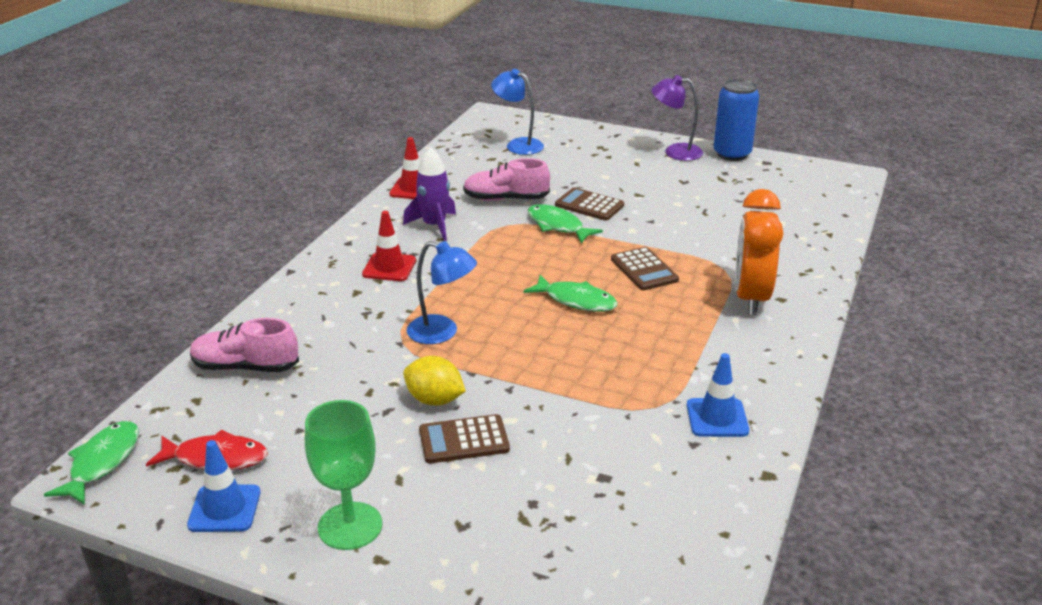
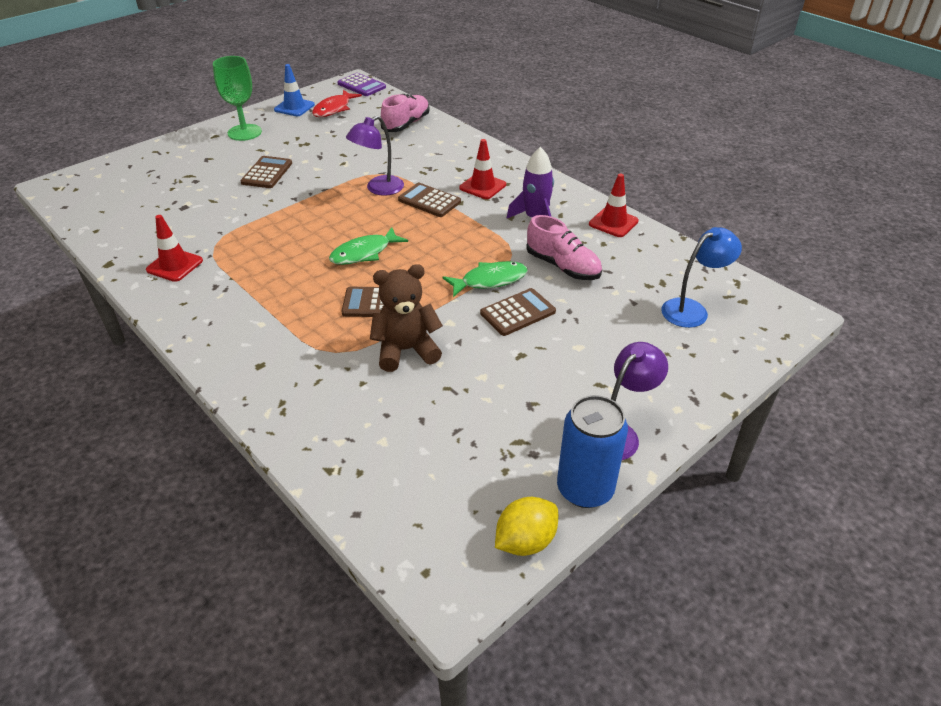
camera: 115 degrees right, 10 degrees up
(102, 462) = (361, 85): green fish -> purple calculator
(434, 400) = (312, 172): yellow lemon -> yellow lemon (525, 541)
(442, 333) = (378, 189): blue lamp -> purple lamp
(444, 291) = (429, 201): none -> brown calculator
(506, 199) = (563, 266): pink shoe -> pink shoe turned 105 degrees clockwise
(686, 239) = (406, 350): none -> brown teddy bear
(717, 418) = (174, 265): blue traffic cone -> red traffic cone
(751, 298) = (279, 347): orange clock -> none

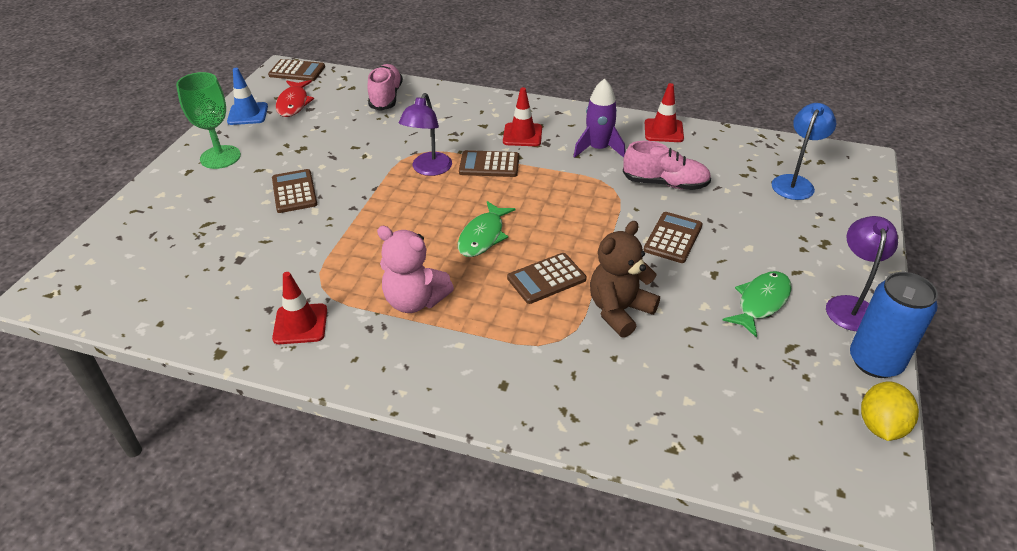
camera: 30 degrees left, 0 degrees up
(264, 280) = (415, 301): none -> pink teddy bear
(361, 85) = (297, 71): purple calculator -> brown calculator
(490, 280) = (621, 219): green fish -> green fish (761, 302)

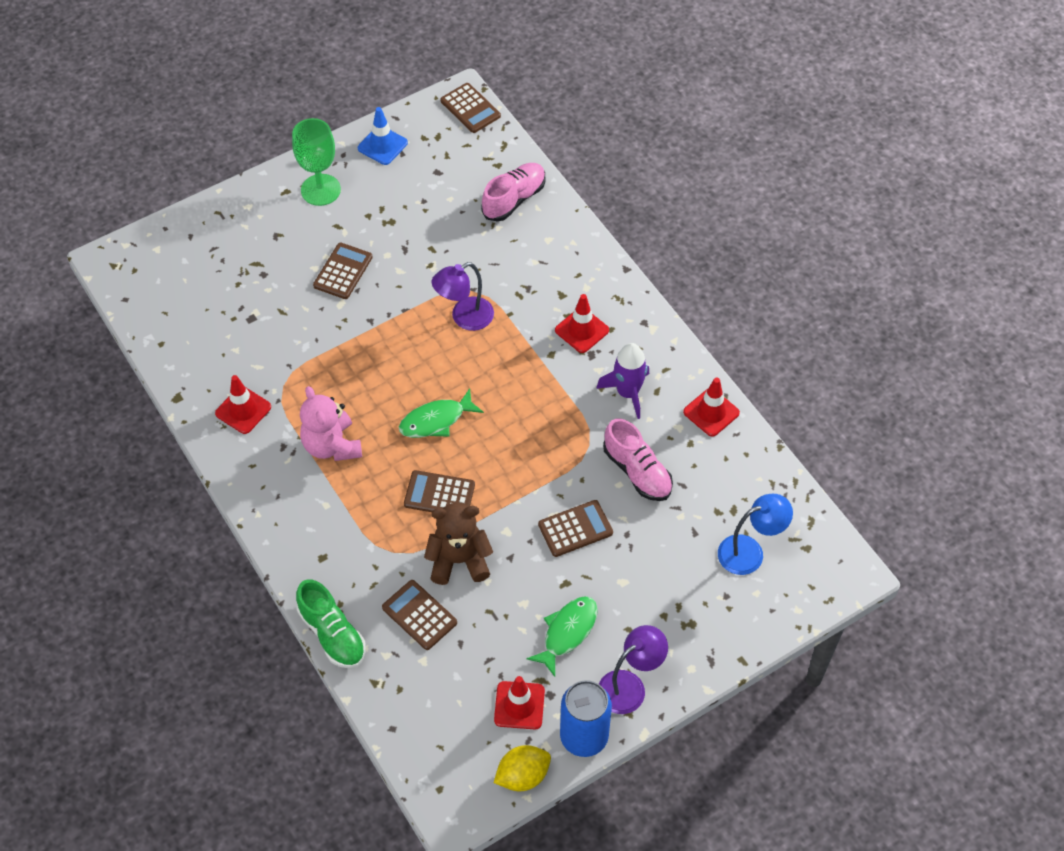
camera: 40 degrees right, 15 degrees up
(293, 103) = (430, 155): red fish -> none
(489, 165) = (517, 347): brown calculator -> brown calculator (419, 615)
(587, 438) = (332, 634): none -> green shoe
(761, 302) = (567, 632): green fish -> green fish turned 45 degrees counterclockwise
(802, 376) = (519, 705): none -> red traffic cone

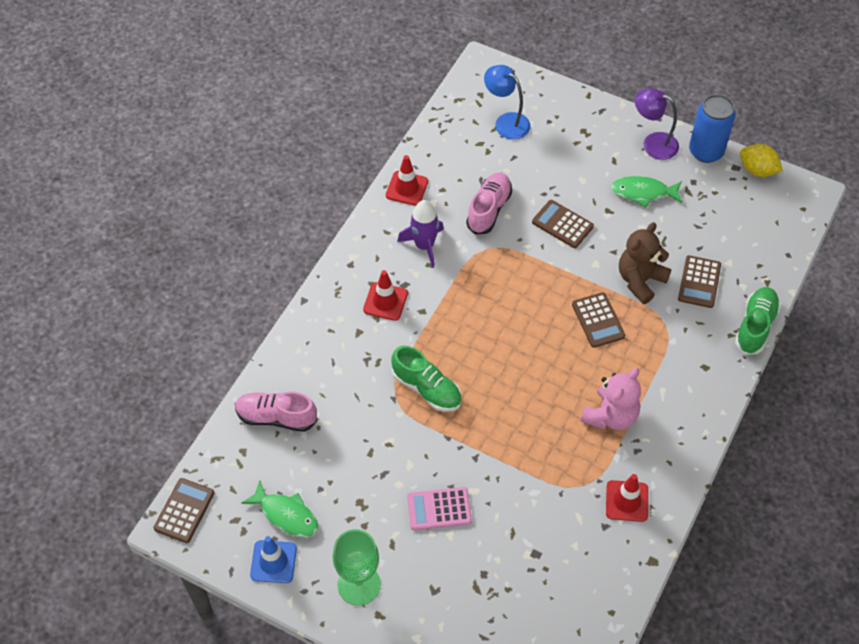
camera: 120 degrees left, 0 degrees up
(343, 271) = (439, 509): brown calculator -> pink calculator
(436, 420) = (537, 357): green fish -> green fish (286, 515)
(459, 560) = (640, 280): brown teddy bear -> brown teddy bear turned 75 degrees clockwise
(464, 318) = (427, 389): purple lamp -> green shoe
(519, 705) = (714, 194): red traffic cone -> none

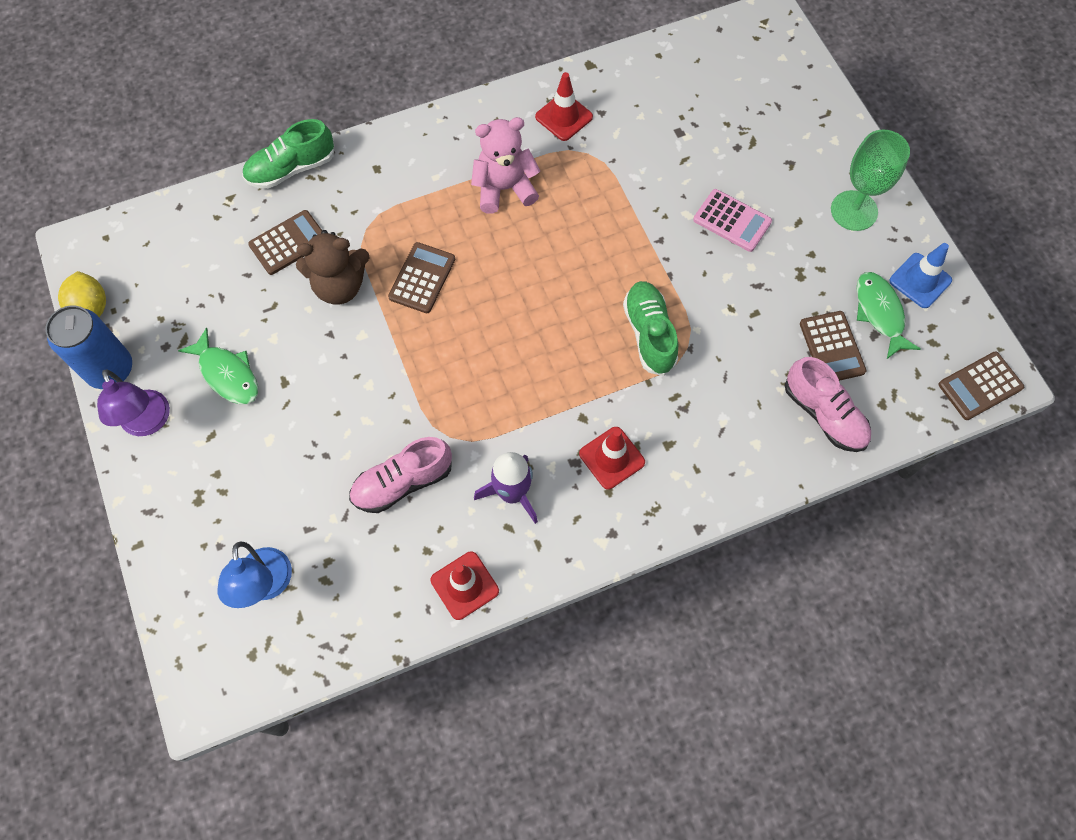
camera: 140 degrees left, 10 degrees up
(562, 224) = (346, 403): brown calculator -> brown calculator (832, 347)

